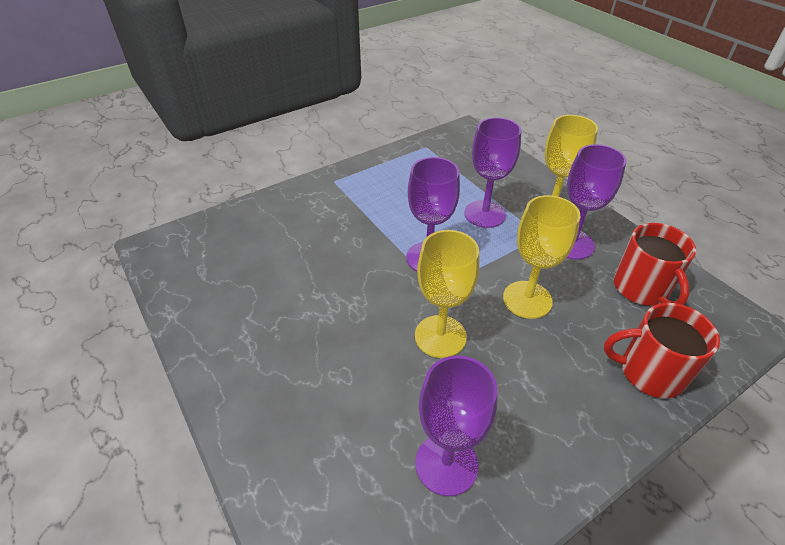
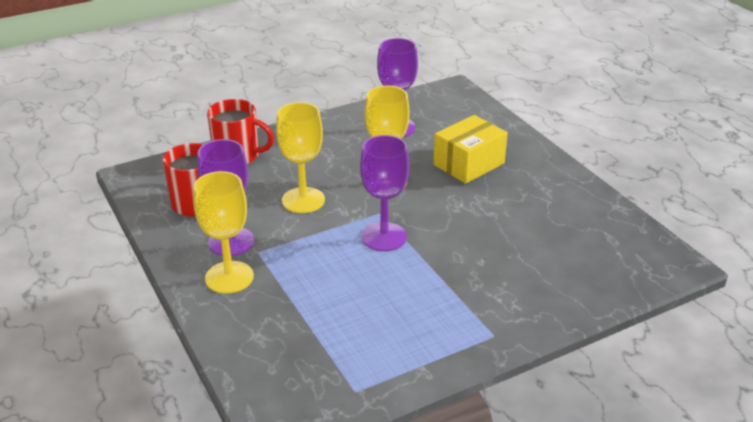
camera: 175 degrees left, 10 degrees down
(335, 378) = (469, 164): none -> yellow box
(484, 214) = (308, 278): purple goblet -> none

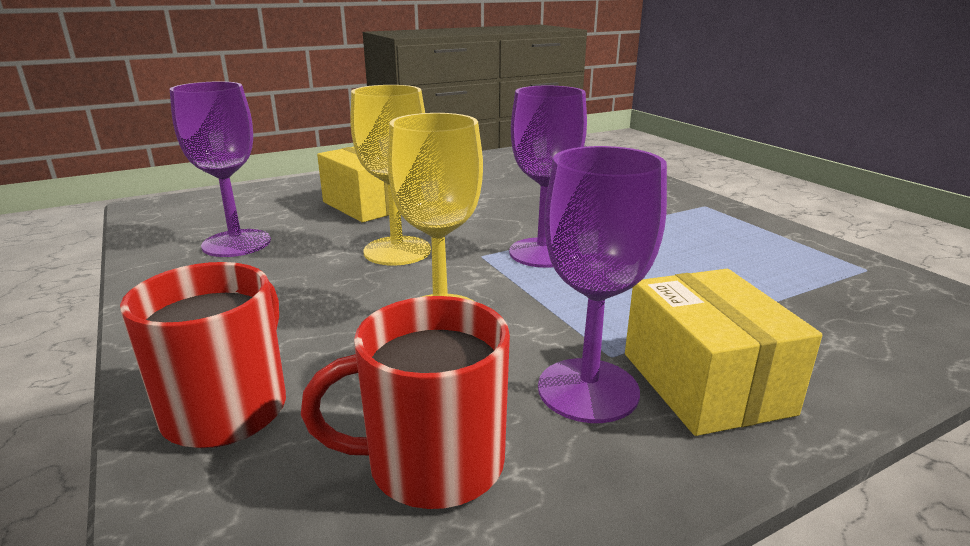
camera: 90 degrees left, 10 degrees down
(229, 277) = (705, 383): yellow goblet -> yellow box

